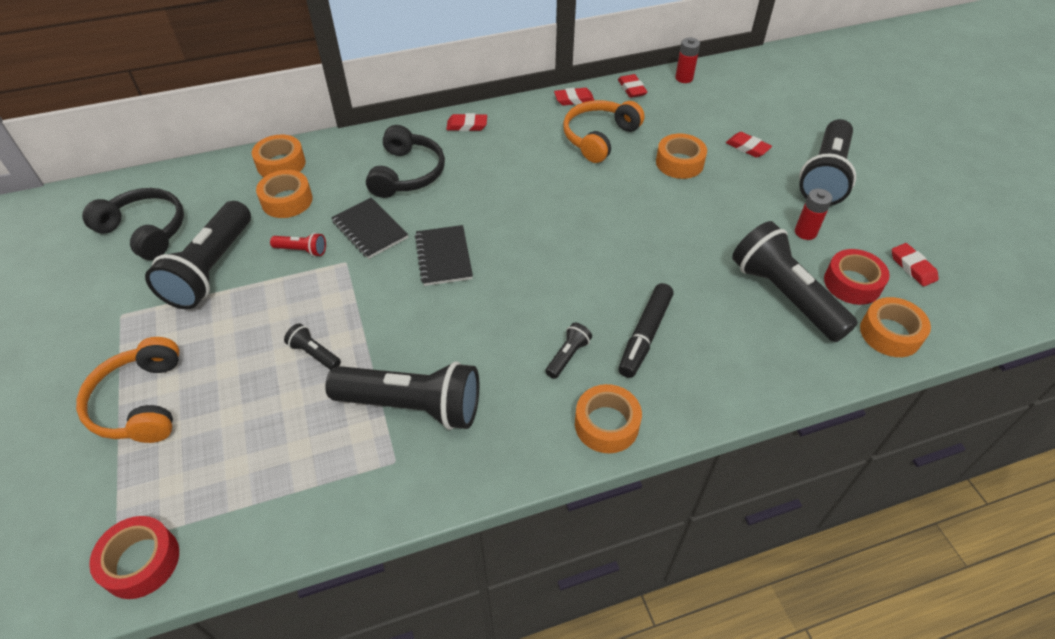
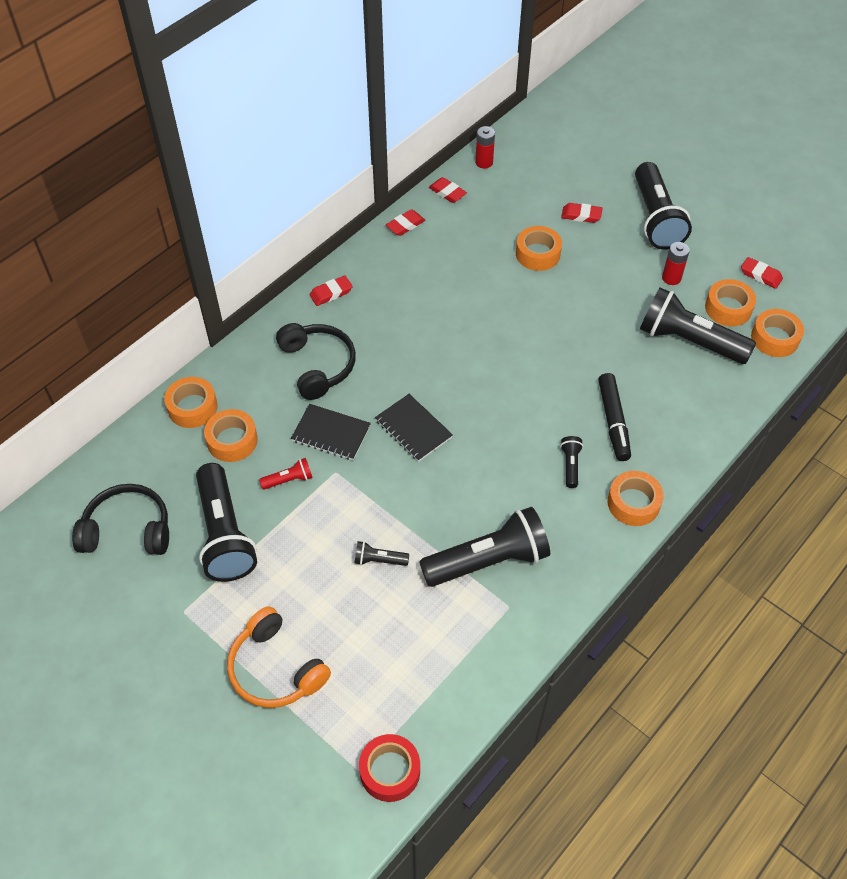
camera: 30 degrees left, 5 degrees up
(599, 137) = (455, 256): orange headphones -> none
(852, 283) = (728, 308): red tape -> orange tape

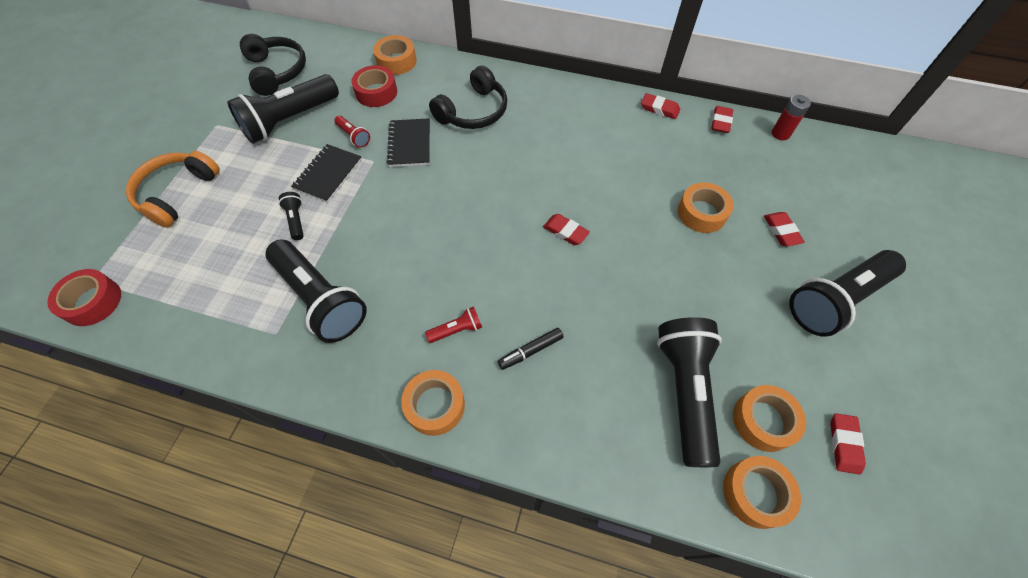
camera: 65 degrees right, 5 degrees up
(232, 440) = (376, 92): orange tape -> red tape
(331, 293) = (552, 92): red eraser -> red eraser (565, 231)
(413, 429) = (440, 194): black notebook -> black notebook (328, 174)
(570, 465) = (457, 330): black flashlight -> red flashlight
(613, 421) = (530, 351): black marker -> black marker, size x0.64
(671, 278) = (762, 344): red battery -> none

